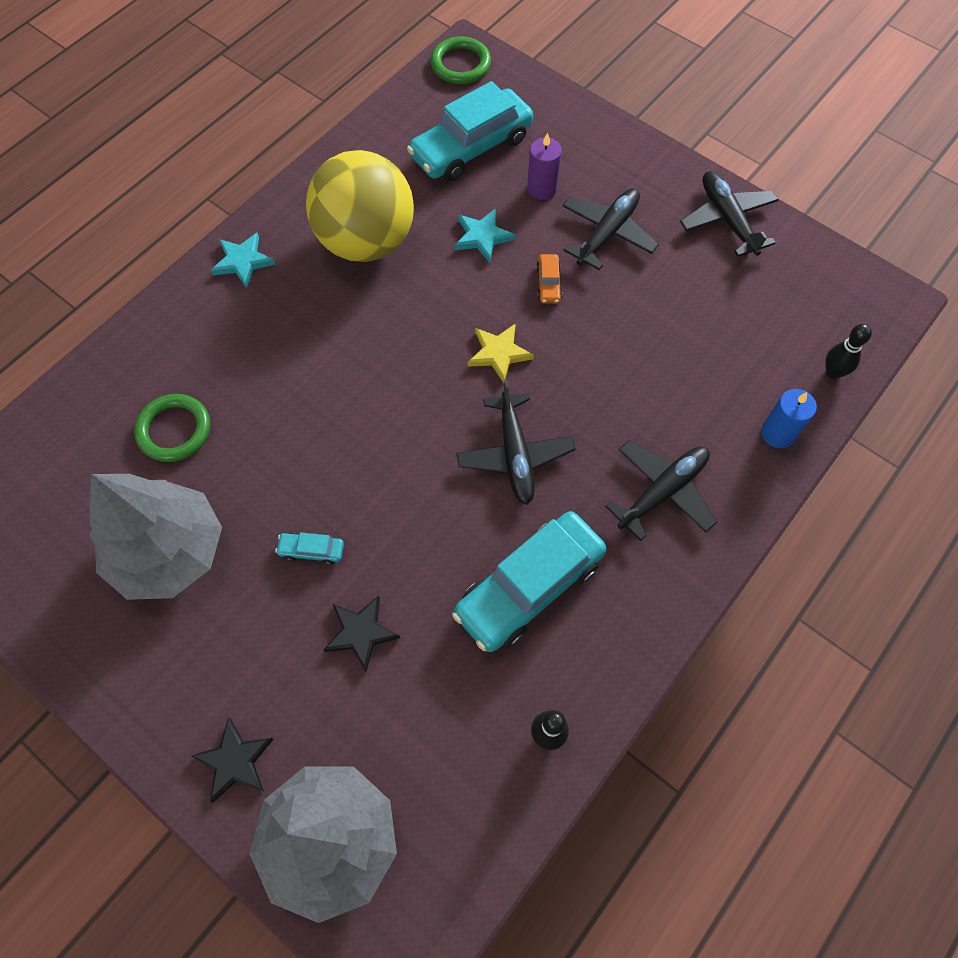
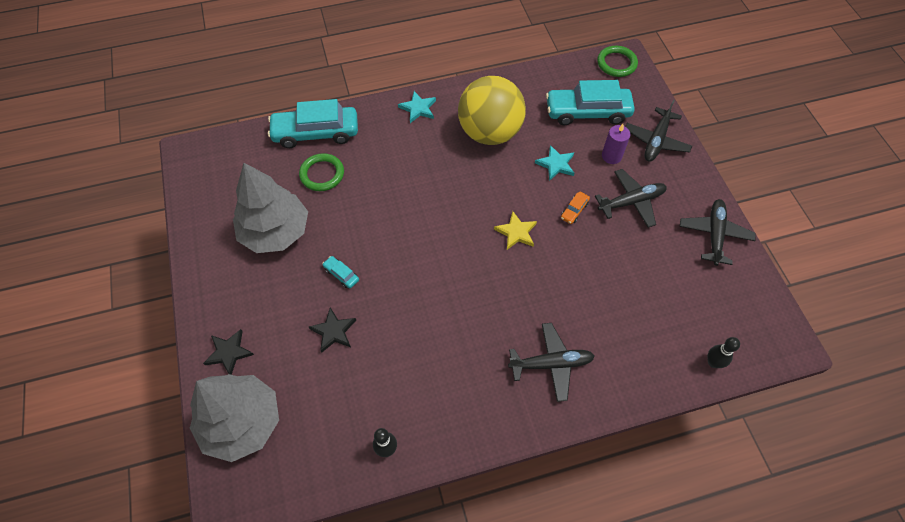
camera: 35 degrees right, 5 degrees down
(515, 455) = (483, 292): black plane -> black plane (656, 141)
(529, 587) = (436, 366): turquoise car -> turquoise car (316, 133)
(778, 433) = (648, 376): blue candle -> none

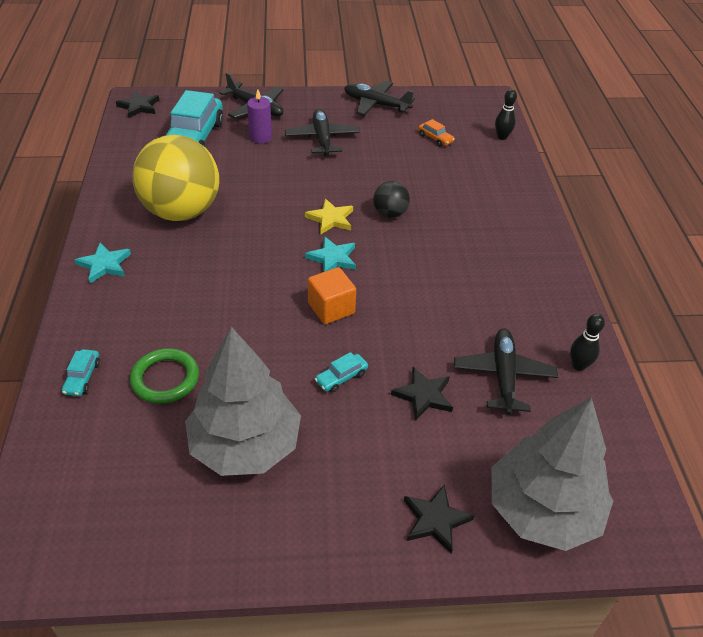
camera: 80 degrees left, 15 degrees down
(316, 133) = (82, 377): turquoise car -> turquoise car, size x0.41
(409, 254) = (331, 308): none -> orange cube
(539, 276) = (390, 214): none -> black ball
(551, 364) = (491, 226): black plane -> black plane (503, 376)
(556, 164) = (253, 174): turquoise star -> turquoise star (332, 258)
(574, 210) = (318, 175): orange car -> orange car (435, 138)
(616, 63) = (139, 106): green ring -> black star

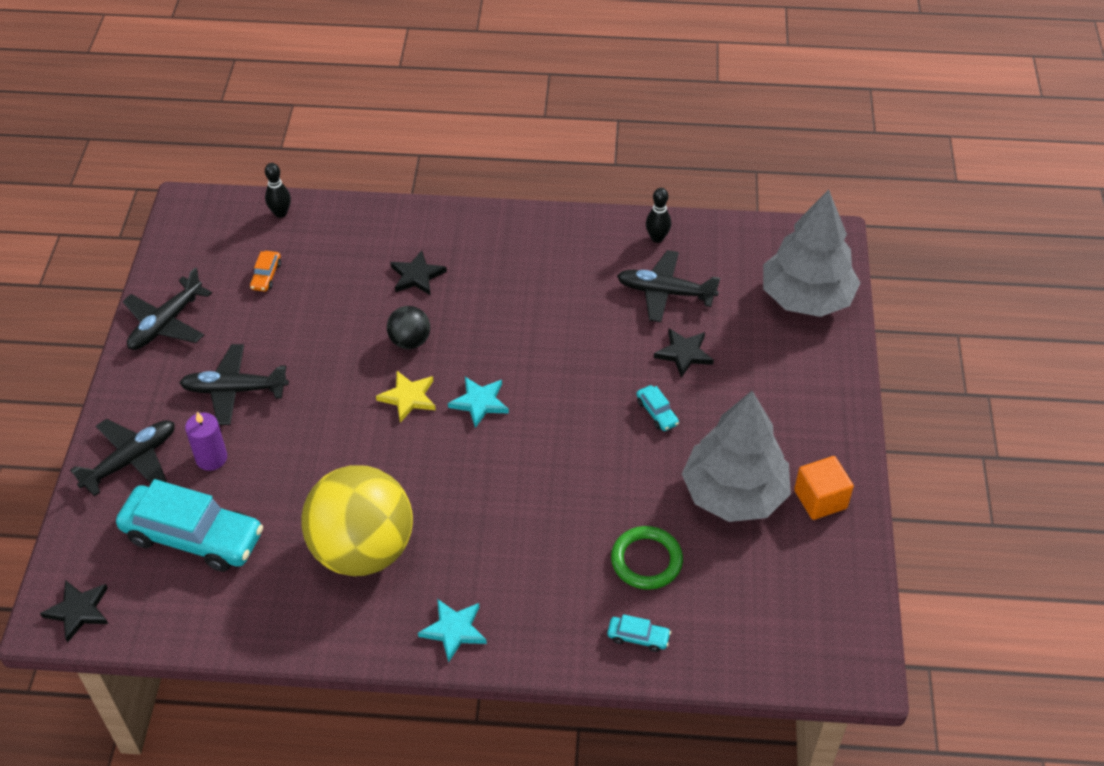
camera: 80 degrees left, 5 degrees up
(331, 308) = (560, 411): orange cube -> orange cube (820, 499)
(435, 138) = (266, 276): orange car -> orange car turned 135 degrees clockwise
(435, 520) = (814, 367): black star -> black star (417, 276)

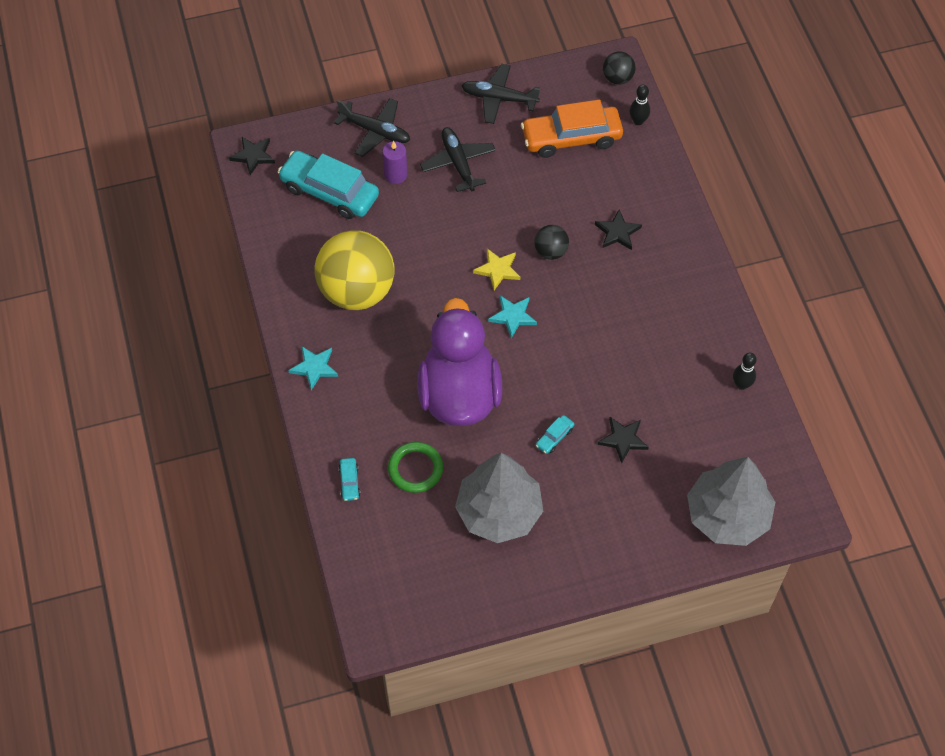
camera: 70 degrees right, 10 degrees up
(193, 537) = (329, 192): turquoise car -> turquoise car turned 120 degrees clockwise
(211, 212) = (617, 78): none -> black ball
(266, 276) = (571, 138): orange car -> orange car, size x2.44
(562, 486) = (459, 394): none -> purple duck
(665, 292) = (682, 407): black plane -> none
(820, 499) = (518, 574): orange cube -> none

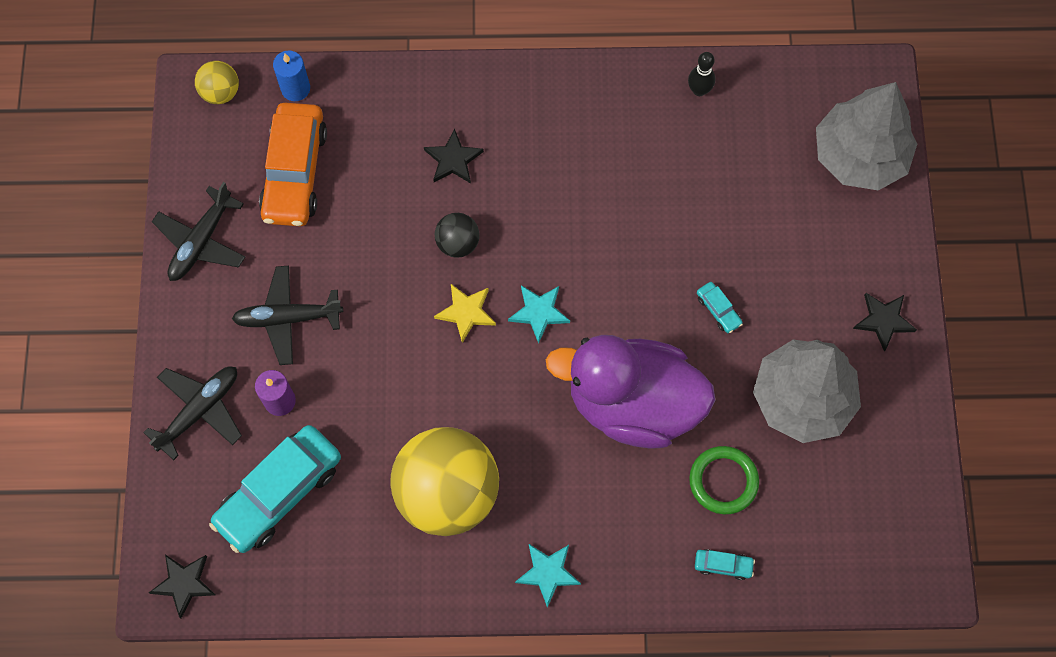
camera: 75 degrees left, 10 degrees up
(617, 78) = (221, 92): black ball -> yellow ball
(623, 439) = (739, 236): black star -> black star (883, 320)
(638, 121) = (295, 88): black bowling pin -> blue candle

